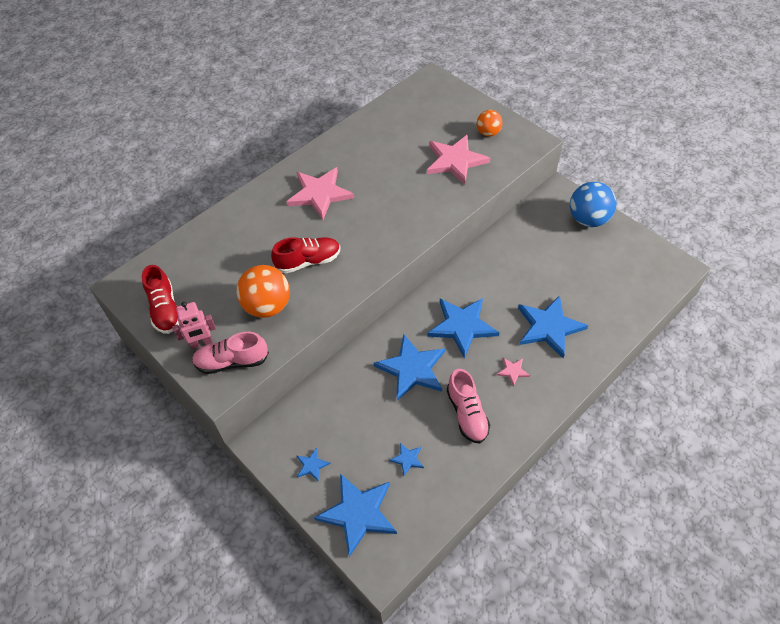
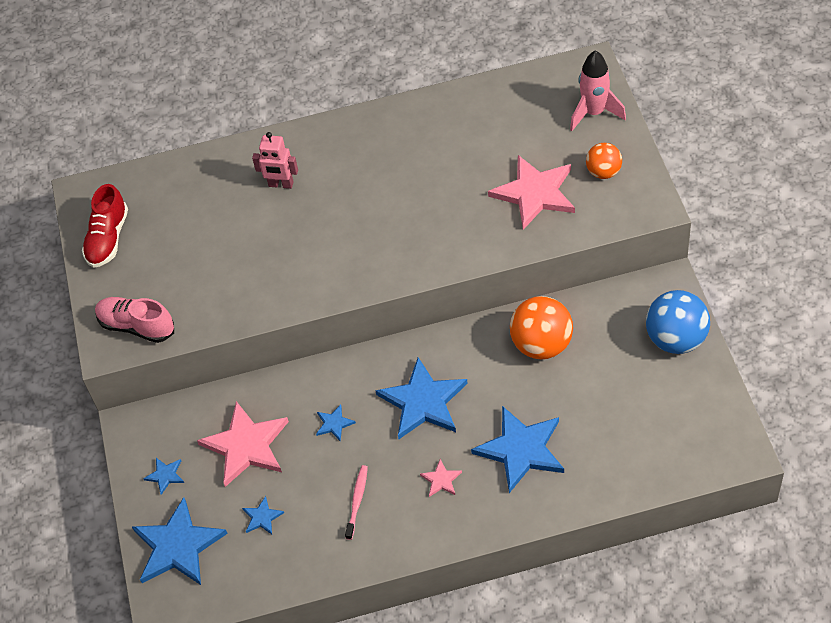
camera: 35 degrees right, 0 degrees up
(201, 343) = (120, 292): pink robot -> pink robot (281, 184)
(267, 306) = (208, 281): orange ball -> orange ball (541, 344)
(308, 261) = (283, 248): red shoe -> none
(319, 194) = (349, 171): pink star -> pink star (246, 445)
(412, 369) = (334, 423): blue star -> blue star, size x0.44
(455, 102) = (594, 113): none -> pink rocket
(467, 414) = (357, 501): pink shoe -> pink toothbrush

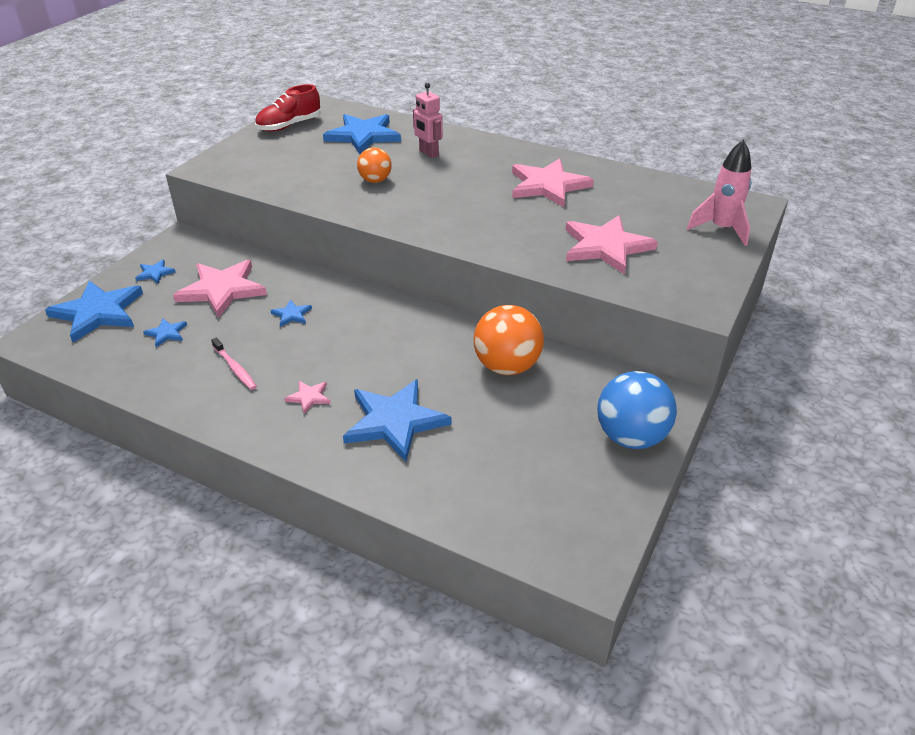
camera: 35 degrees right, 15 degrees down
(136, 326) = (235, 168): pink shoe -> none
(357, 501) = (235, 368): pink toothbrush -> pink toothbrush turned 90 degrees clockwise
(422, 154) = (548, 186): none -> pink star
(423, 402) = (368, 342): blue star -> blue star (363, 136)
(603, 172) = (683, 264): orange ball -> orange ball (375, 180)

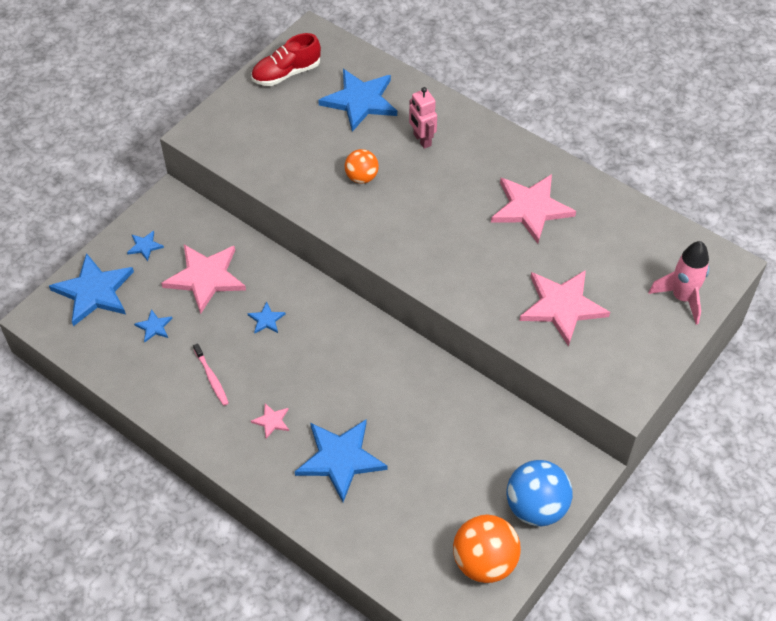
camera: 10 degrees right, 15 degrees up
(507, 366) = (449, 412): orange ball -> orange ball (484, 562)

